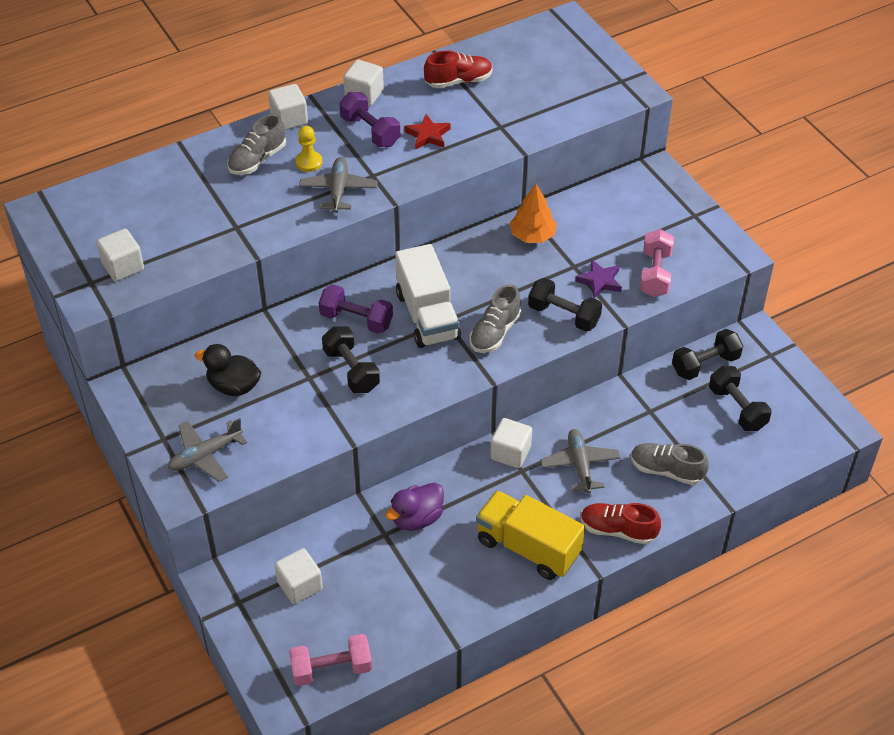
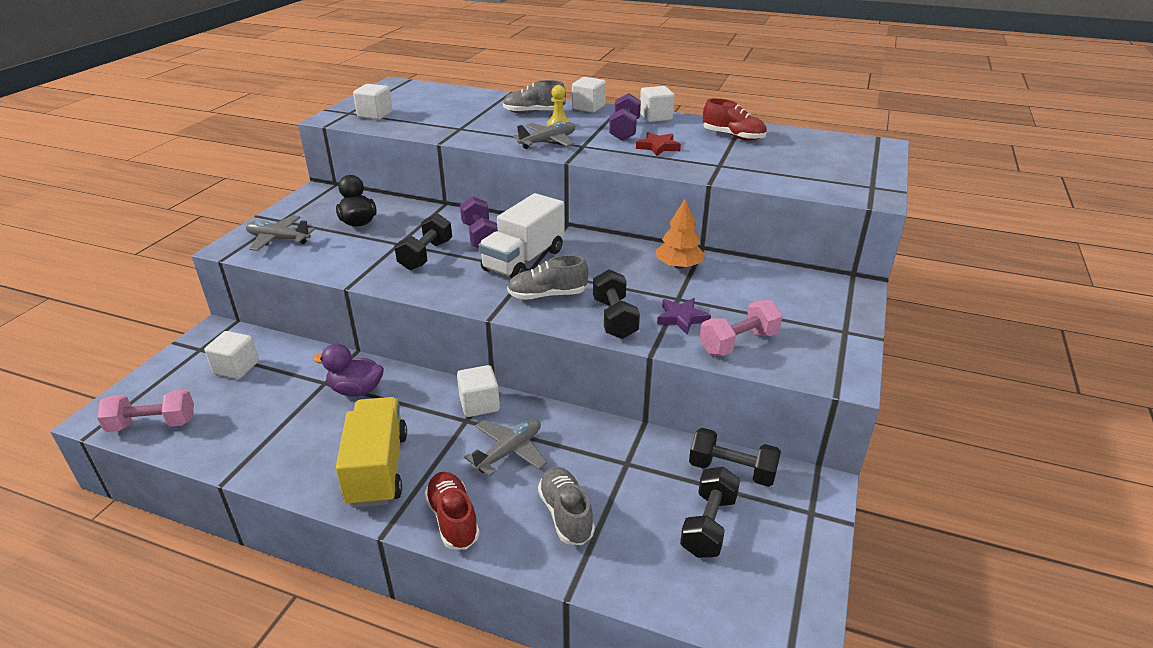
camera: 50 degrees right, 15 degrees down
(331, 669) = (153, 424): pink dumbbell -> pink dumbbell turned 45 degrees counterclockwise

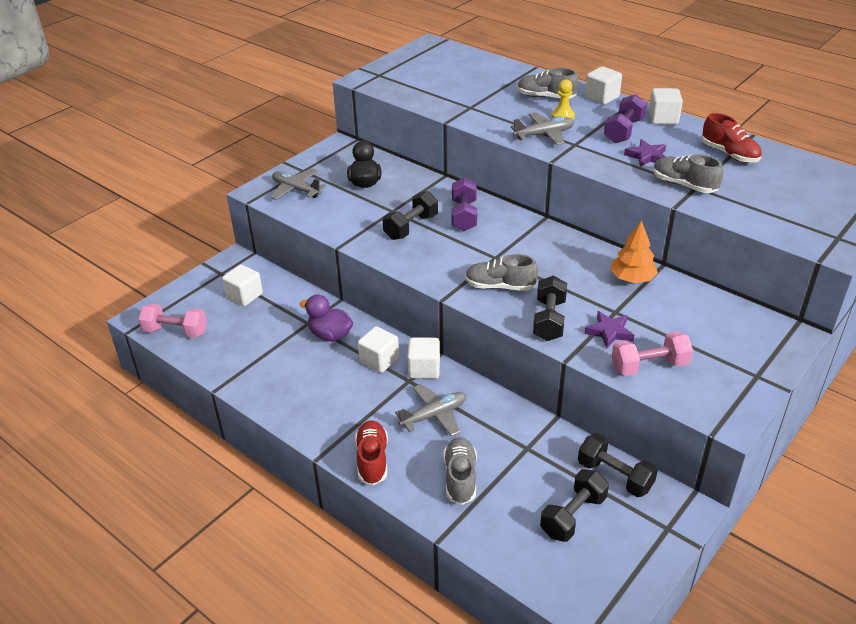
camera: 20 degrees right, 5 degrees up
(375, 115) = (400, 80): white cube -> white cube (379, 360)
(377, 469) = (328, 406): yellow truck -> none
(524, 260) = (493, 247): white truck -> none
(658, 147) = (646, 156): red star -> purple star
(707, 165) = (684, 185): none -> grey shoe

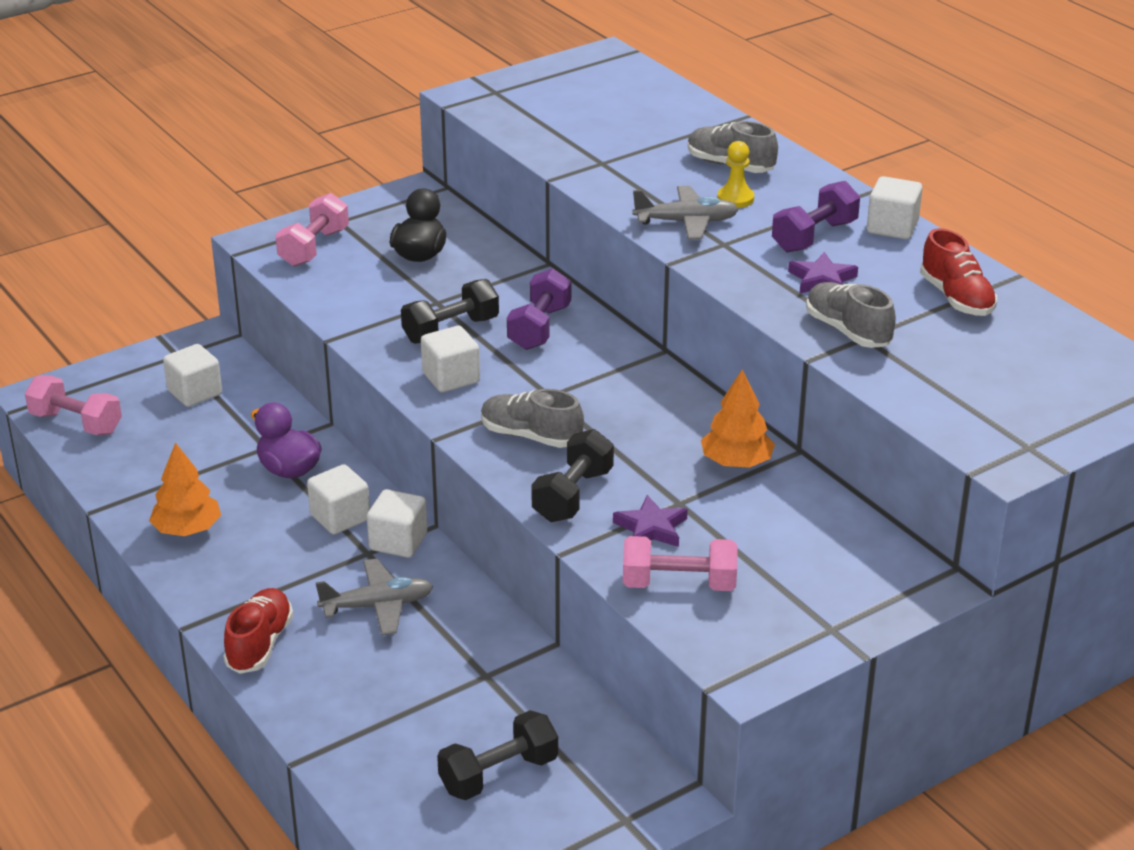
camera: 15 degrees right, 5 degrees down
(285, 389) = (187, 529): none -> orange tree
(296, 190) = (314, 248): grey plane -> pink dumbbell
(460, 478) = (368, 693): grey shoe -> none
(601, 97) = (818, 179): white cube -> white cube (451, 378)
(615, 476) = (590, 738): black dumbbell -> none

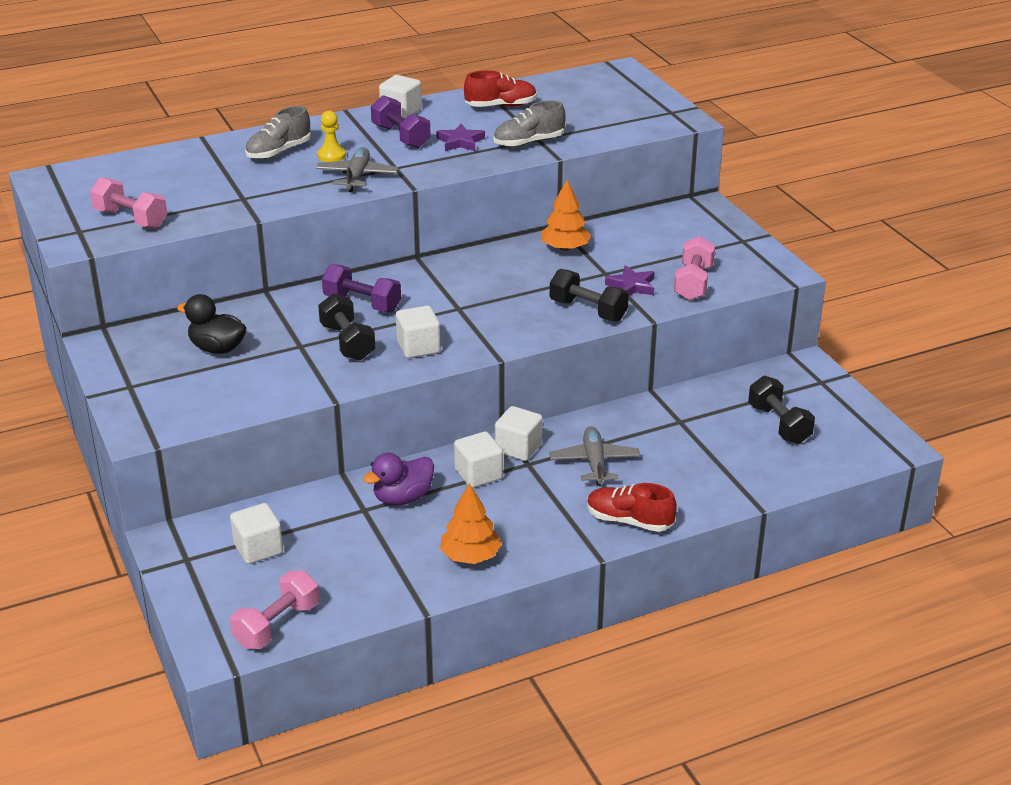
camera: 80 degrees left, 0 degrees up
(314, 248) = (171, 402): pink dumbbell -> pink dumbbell (131, 219)
(531, 436) = (510, 320): grey shoe -> none

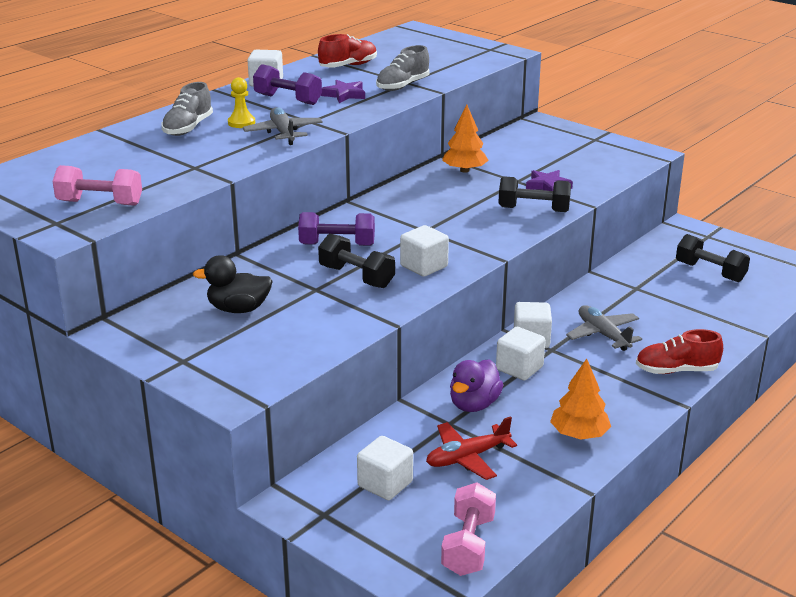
camera: 25 degrees left, 5 degrees down
(349, 546) = (467, 457): none -> red plane
(693, 283) = (592, 174): pink dumbbell -> none

